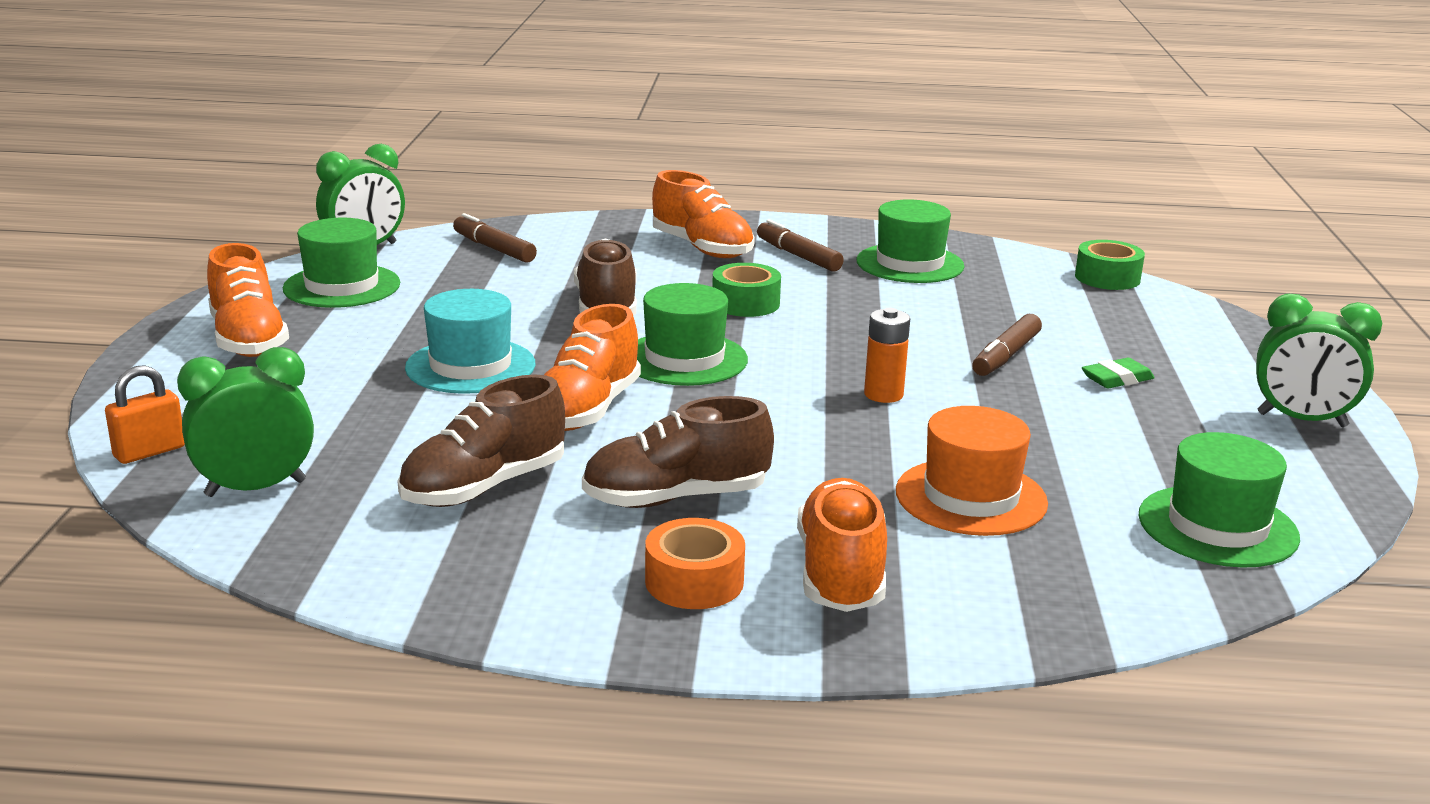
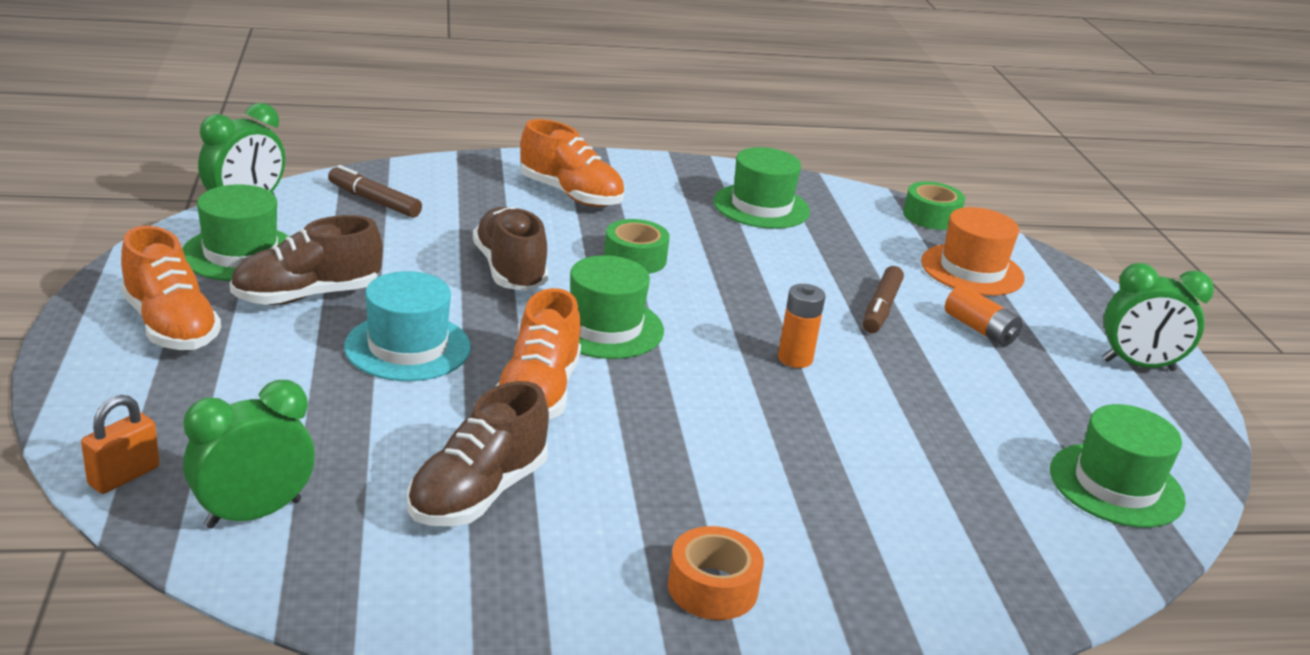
camera: 15 degrees left, 5 degrees up
(676, 498) = (659, 492): brown shoe -> brown shoe (307, 296)
(798, 256) = (660, 200): brown marker -> none
(841, 573) = (835, 566): orange shoe -> none
(971, 497) = (910, 470): orange hat -> orange hat (972, 270)
(1117, 379) = (980, 329): green eraser -> orange battery

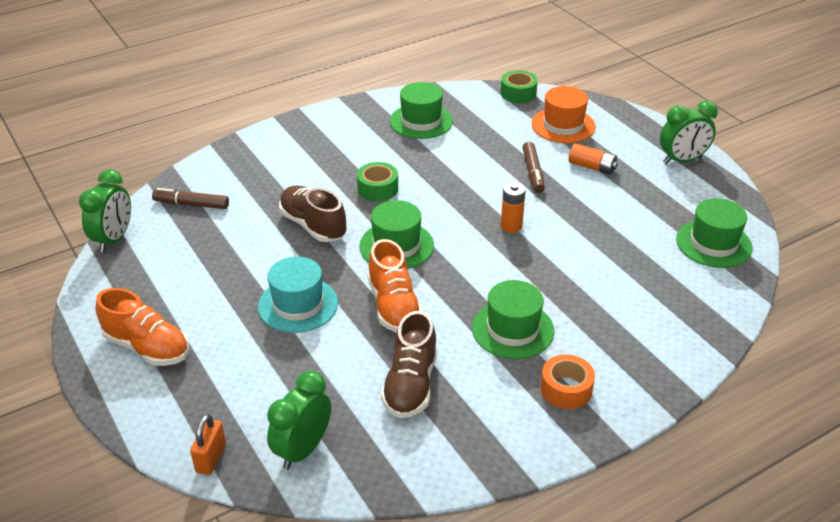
camera: 20 degrees left, 10 degrees up
(240, 254) = (143, 277): green hat -> green hat (513, 329)
(307, 296) = (210, 292): brown shoe -> none
(571, 195) = (306, 154): orange shoe -> none

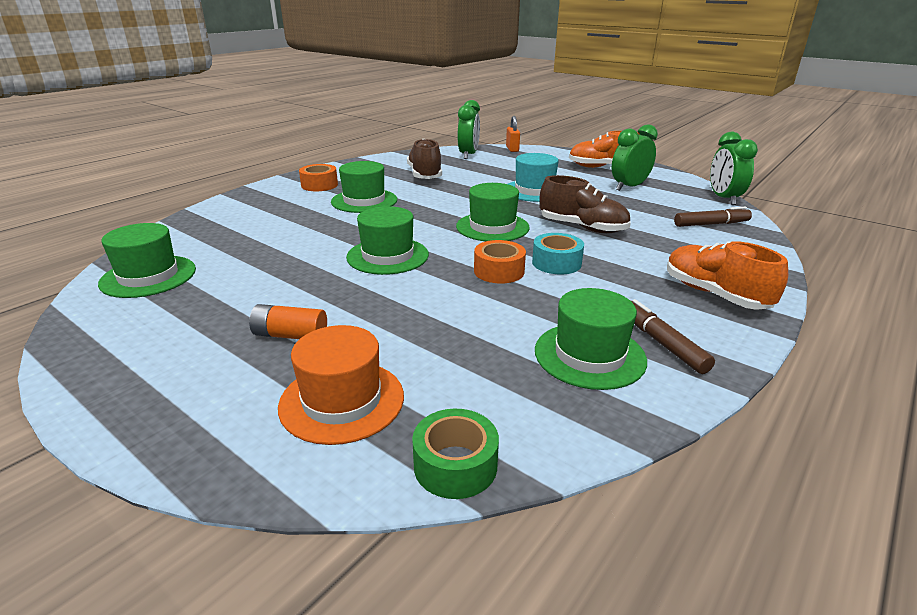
camera: 160 degrees right, 10 degrees down
(377, 189) = (556, 263): green tape -> turquoise tape
(393, 306) = (463, 199): orange shoe -> orange shoe (714, 294)
(429, 190) = (499, 271): none -> orange tape
(511, 226) = (387, 256): orange battery -> green hat
(533, 172) = (378, 312): brown marker -> brown marker (662, 343)
(682, 160) = (127, 375): green clock -> green clock (629, 187)

